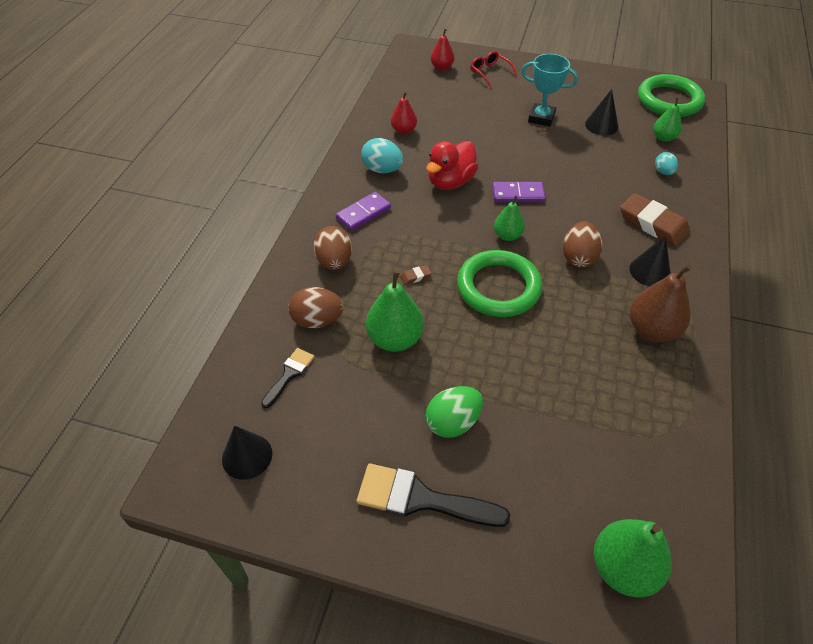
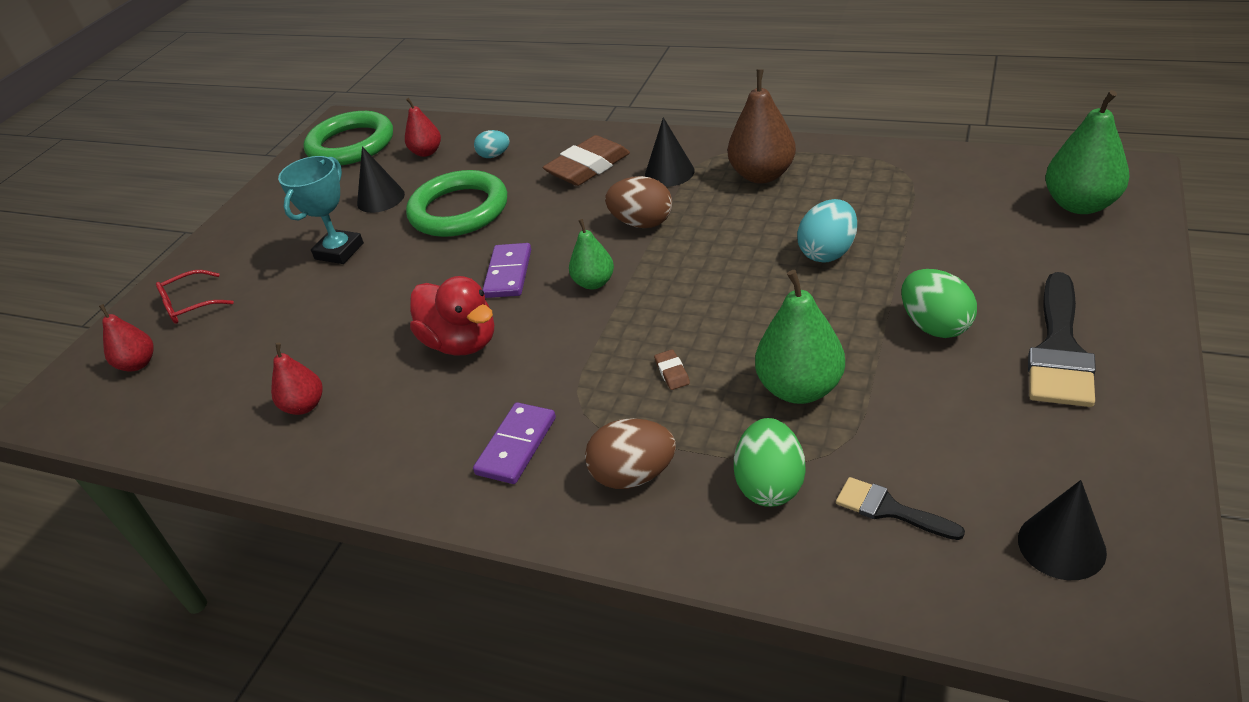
camera: 80 degrees left, 10 degrees down
(317, 320) = (770, 484): brown egg -> green egg
(363, 213) = (516, 446): purple domino -> purple domino turned 60 degrees clockwise
(382, 169) = (405, 428): turquoise egg -> turquoise egg (827, 252)
(498, 287) = (695, 290): green ring -> green ring (459, 210)
(663, 138) = (427, 152): green pear -> red pear

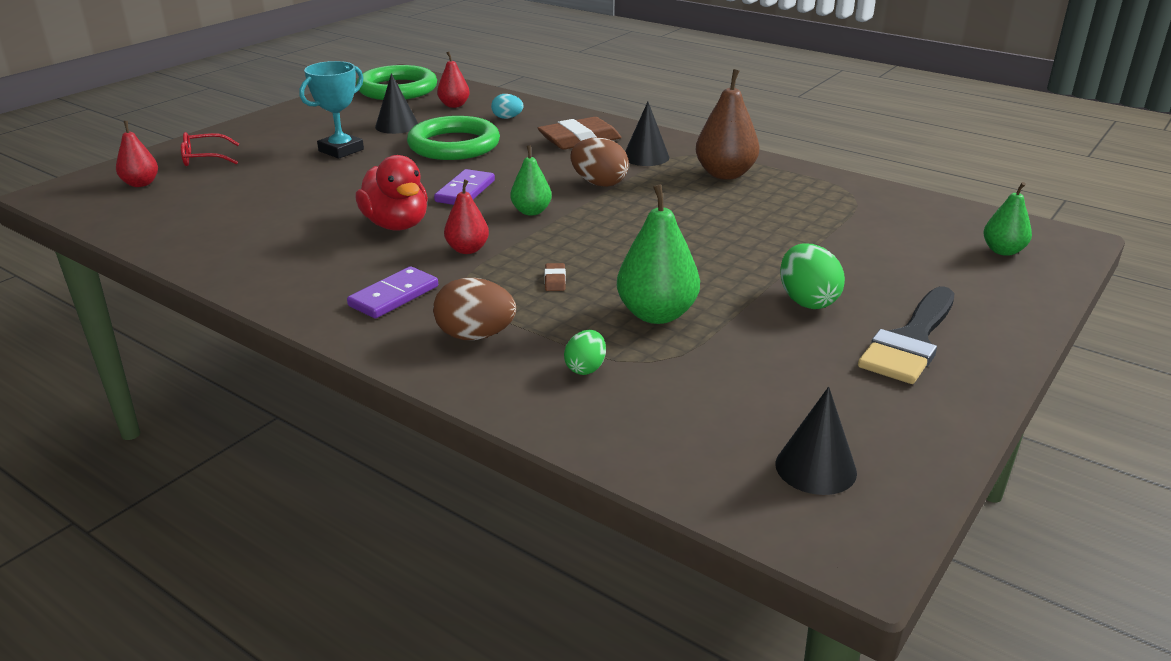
camera: 10 degrees right, 10 degrees down
(304, 406) = (246, 235): red pear -> red pear (467, 249)
(770, 484) = (585, 368): green egg -> green egg, size x0.61
(827, 252) = (746, 234): turquoise egg -> none
(889, 509) = (677, 408): black brush -> none
(1080, 204) = (1003, 251): green pear -> green pear, size x0.61

